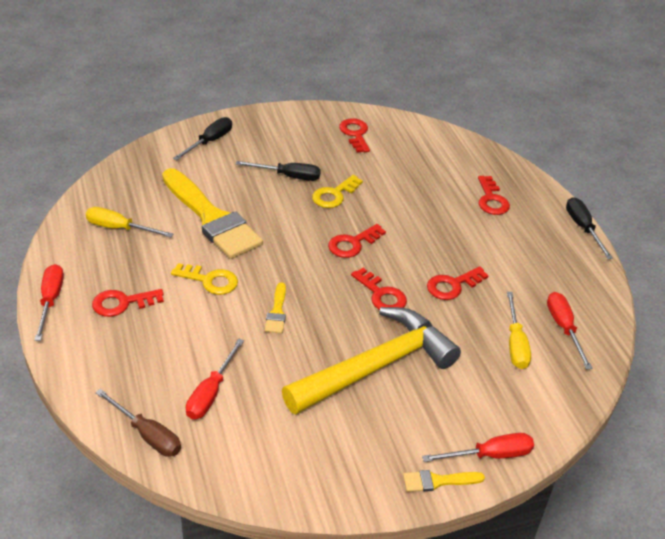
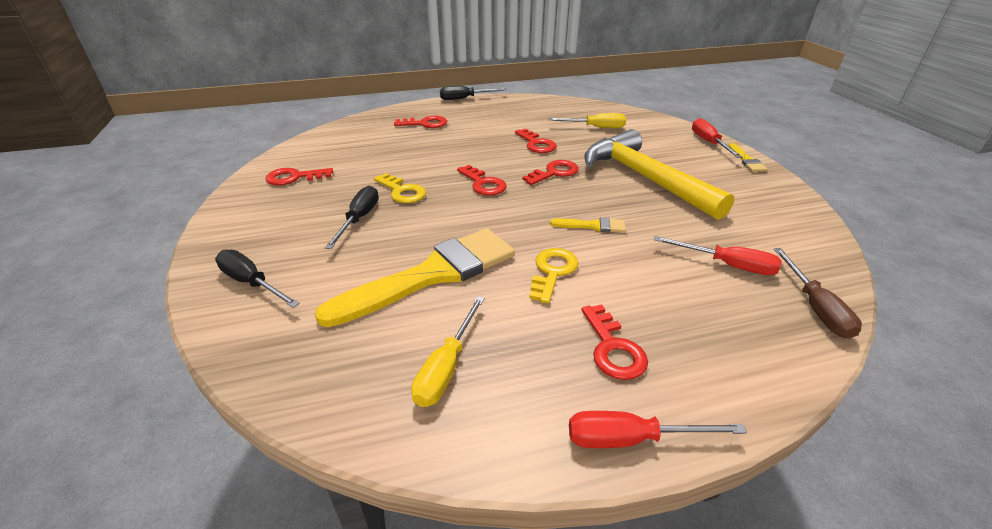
camera: 85 degrees left, 5 degrees down
(147, 435) = (815, 307): brown screwdriver -> brown screwdriver turned 135 degrees clockwise
(563, 328) = (574, 112): red screwdriver -> none

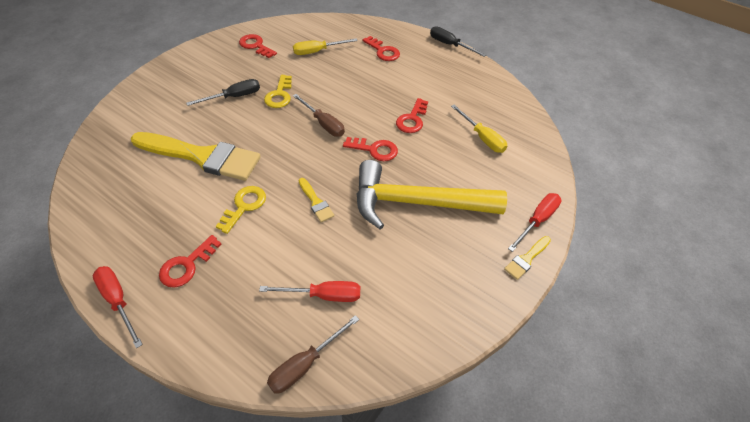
camera: 50 degrees right, 15 degrees up
(252, 283) = (148, 98): black screwdriver -> none
(446, 367) = (130, 204): yellow screwdriver -> yellow screwdriver (317, 51)
(483, 184) = (323, 124): red key -> brown screwdriver
(552, 271) = (244, 206): yellow key -> yellow key turned 45 degrees counterclockwise
(644, 178) = (417, 203): yellow hammer -> yellow hammer turned 105 degrees counterclockwise
(727, 265) = (323, 295): red screwdriver -> red screwdriver turned 75 degrees counterclockwise

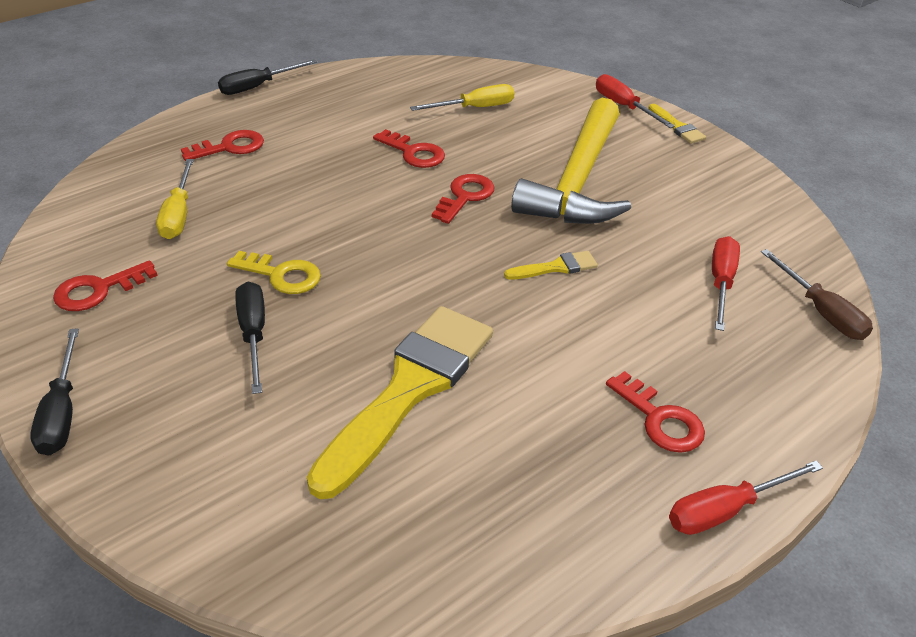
camera: 75 degrees left, 10 degrees down
(180, 59) = (62, 412): none -> black screwdriver
(244, 206) = (546, 343): yellow key -> none
(323, 124) = (384, 236): brown screwdriver -> none

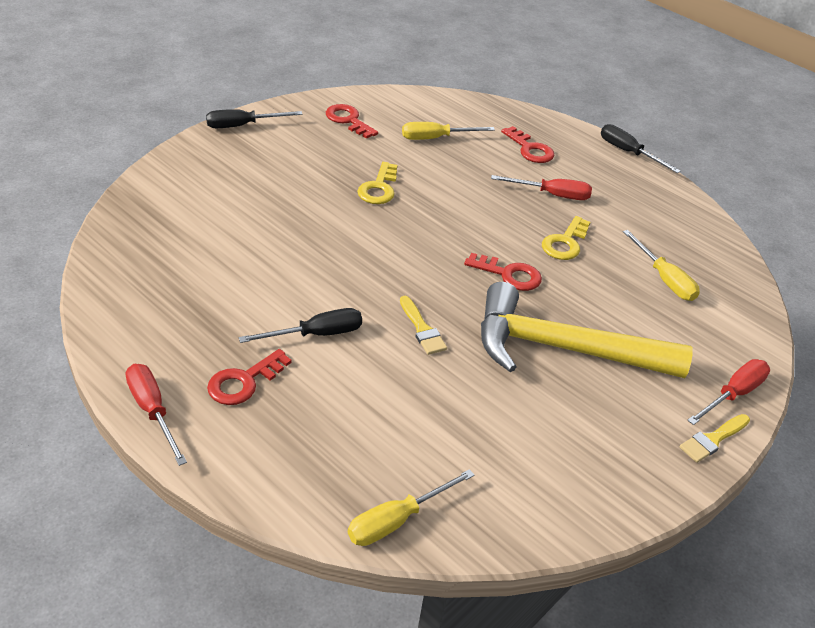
camera: 80 degrees right, 0 degrees up
(253, 334) = (315, 182): black screwdriver -> black screwdriver (316, 334)
(410, 389) = (269, 252): yellow brush -> none
(414, 153) = (565, 243): red key -> yellow key
(721, 283) = (426, 443): red screwdriver -> red screwdriver (552, 195)
(821, 311) = (397, 520): brown screwdriver -> yellow screwdriver

